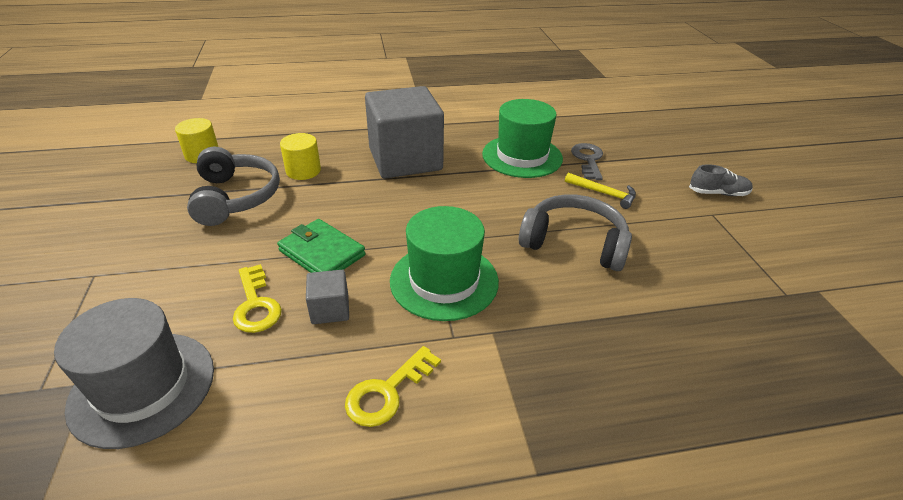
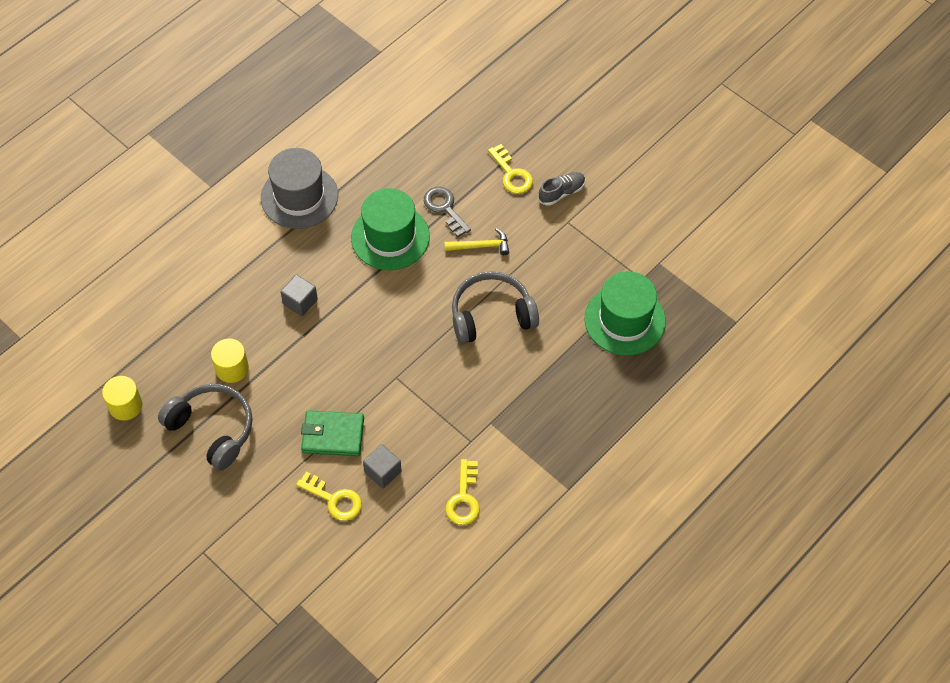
camera: 35 degrees left, 20 degrees up
(143, 387) = (332, 585): grey hat -> grey hat (299, 197)
(405, 159) = (300, 302): grey cube -> grey cube, size x0.42
(444, 281) = (432, 404): green hat -> green hat (625, 320)
(671, 165) = (512, 174): none -> yellow key

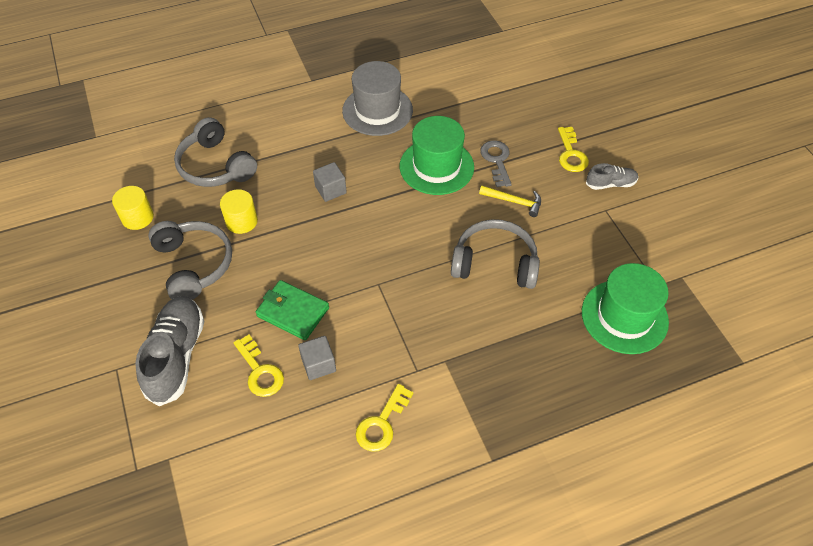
camera: 25 degrees right, 5 degrees down
(169, 321) = (216, 166): none -> grey headphones
(251, 518) = (176, 356): none -> grey shoe

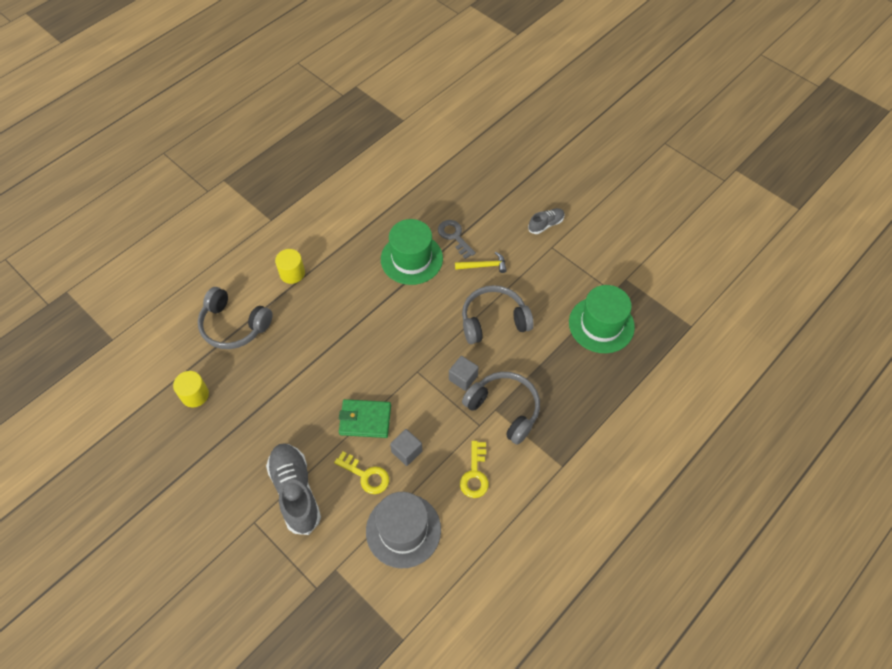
camera: 25 degrees left, 5 degrees up
(193, 265) = (265, 415): grey headphones -> grey headphones (504, 409)
(241, 221) = (283, 364): yellow cylinder -> yellow cylinder (292, 273)
(330, 190) = (339, 310): grey cube -> grey cube (463, 378)
(377, 110) = (340, 227): grey hat -> grey hat (403, 530)
(571, 154) = (506, 210): yellow key -> none

